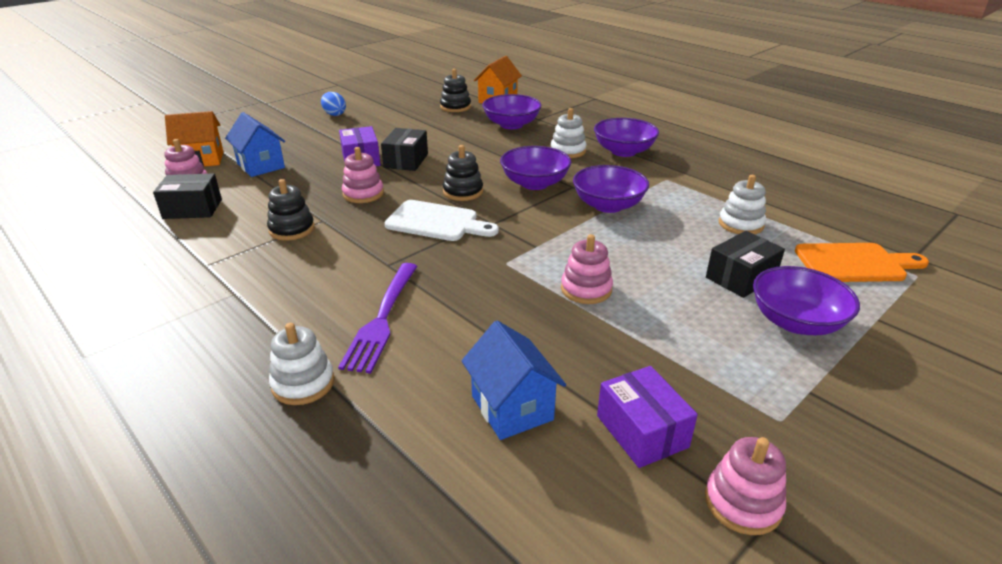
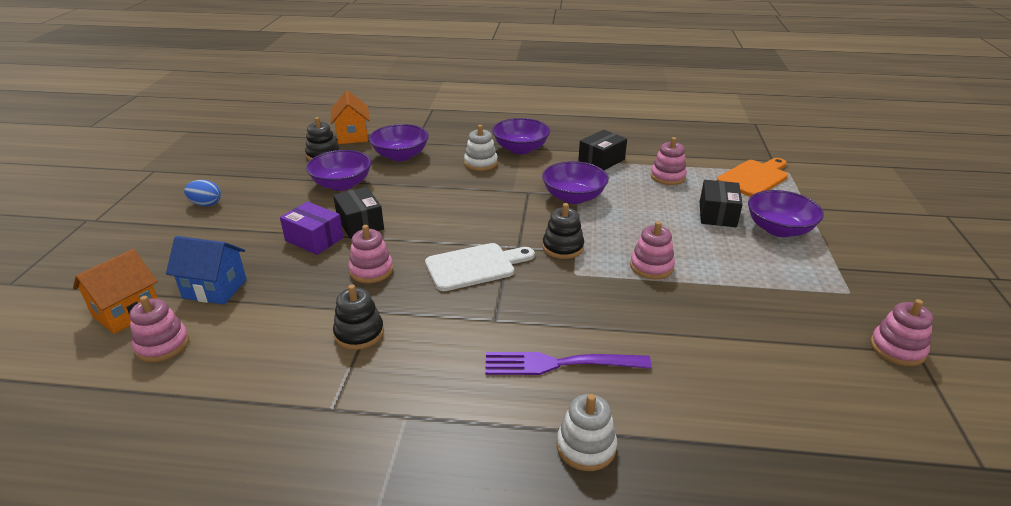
camera: 40 degrees left, 0 degrees up
(192, 209) = (214, 366): black box -> black box (601, 160)
(382, 319) = (560, 364): purple fork -> purple fork turned 120 degrees clockwise
(463, 192) = (454, 231): black stacking toy -> black stacking toy (563, 247)
(512, 408) = (731, 372): blue house -> none
(534, 183) = (498, 201): purple bowl -> purple bowl (342, 184)
(641, 431) = (808, 340): purple box -> none
(740, 224) = (667, 177): white stacking toy -> pink stacking toy

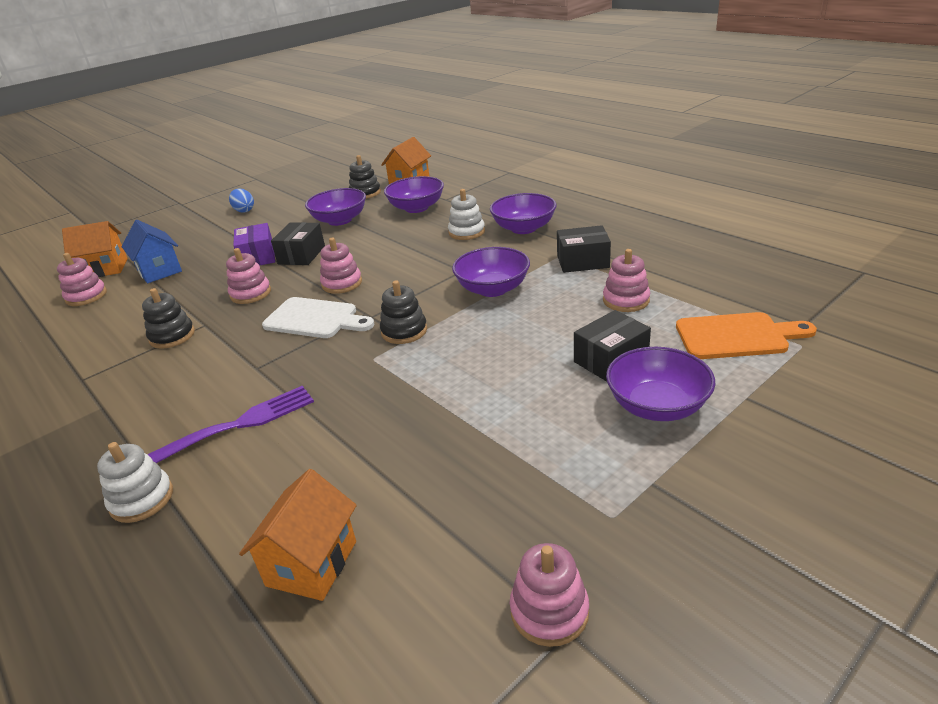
camera: 45 degrees right, 0 degrees up
(560, 364) = (235, 426): purple fork -> purple fork turned 105 degrees clockwise
(651, 267) = (447, 382): pink stacking toy -> pink stacking toy (342, 283)
(764, 404) = (312, 563): none -> orange house

